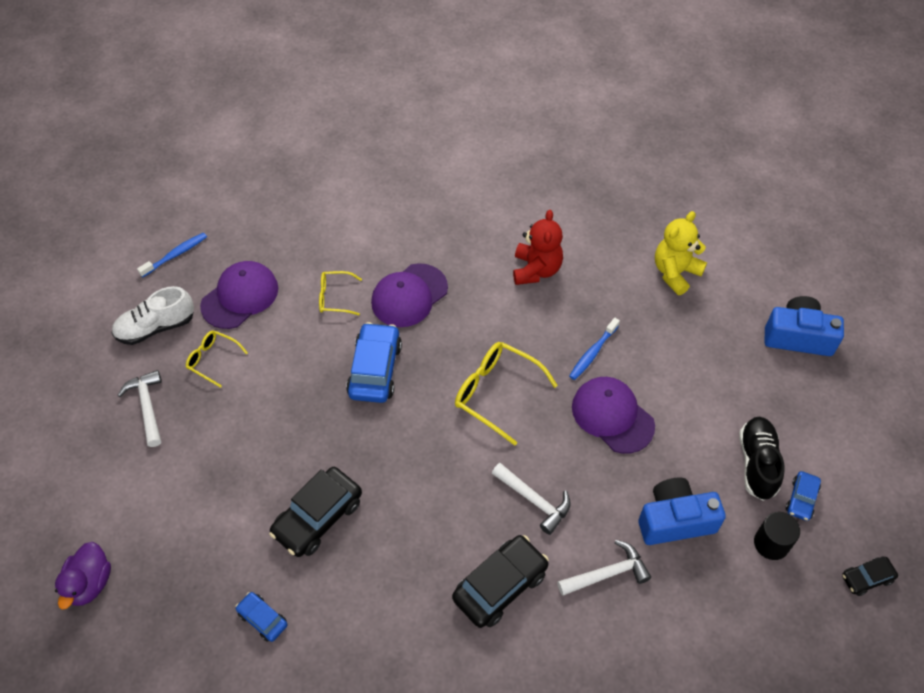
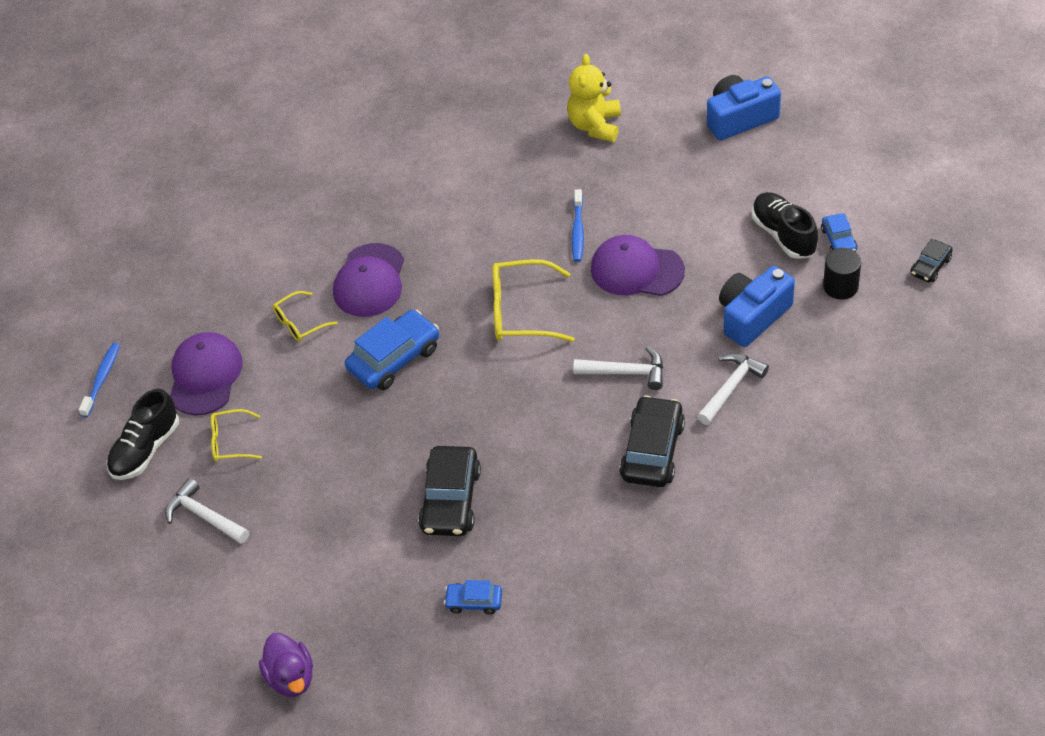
camera: 30 degrees left, 5 degrees down
(156, 327) = (145, 449): white shoe -> black shoe
(375, 370) = (394, 358): blue car -> blue car turned 75 degrees clockwise
(536, 270) = (469, 193): red teddy bear -> none

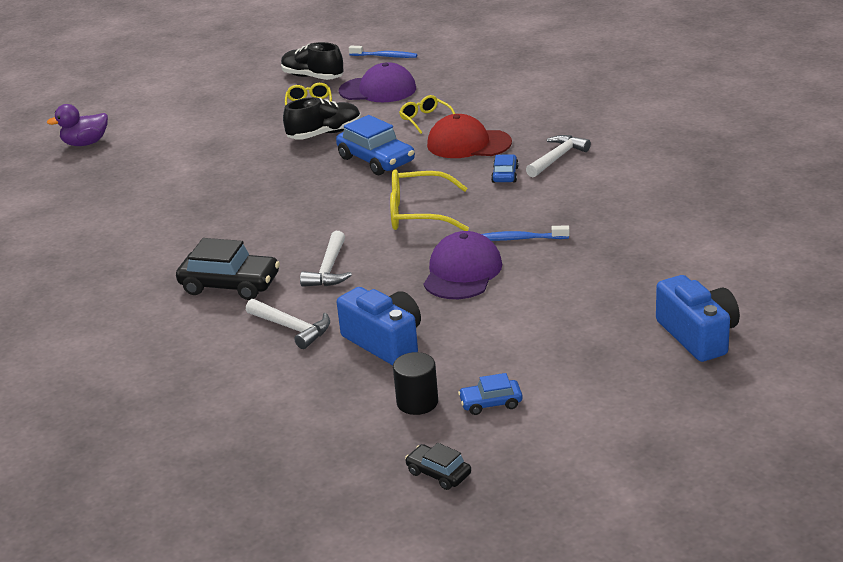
camera: 90 degrees right, 20 degrees down
(204, 516) = (242, 102): white hammer -> white hammer (557, 158)
(369, 281) = (468, 144): purple cap -> red cap
(451, 500) = (216, 192): black car -> none
(474, 602) = (111, 207): blue car -> blue car (505, 175)
(521, 312) = (418, 214): yellow glasses -> yellow glasses turned 90 degrees counterclockwise
(595, 125) = (677, 244): yellow teddy bear -> none
(783, 235) = (503, 364): black shoe -> black shoe (325, 134)

